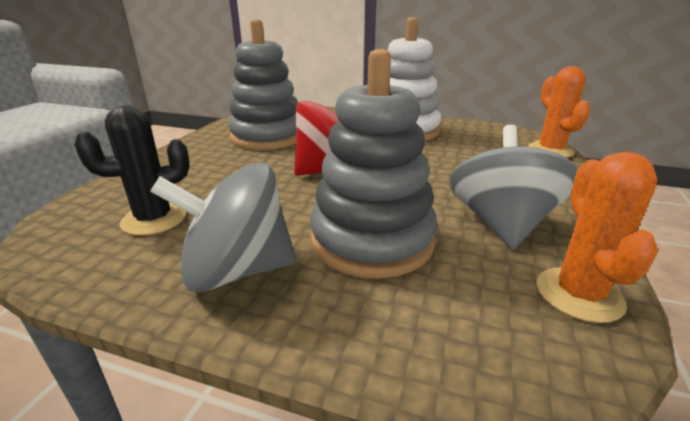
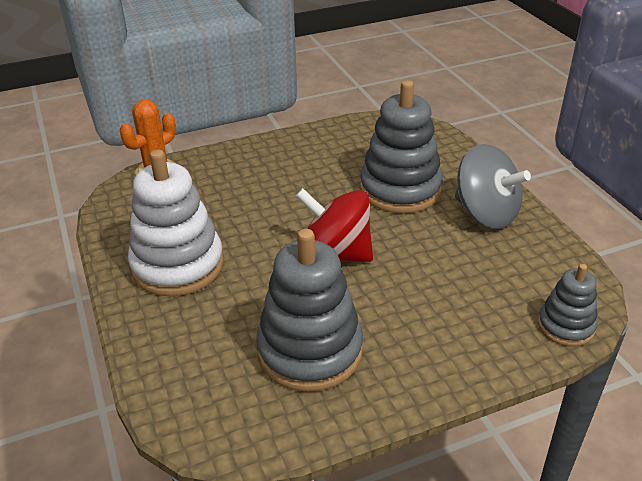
camera: 130 degrees left, 10 degrees up
(74, 213) = (565, 326): none -> grey stacking toy
(154, 219) = (509, 281): black cactus -> none
(501, 224) = (323, 159): grey spinning top -> none
(578, 294) = (363, 128): orange cactus -> none

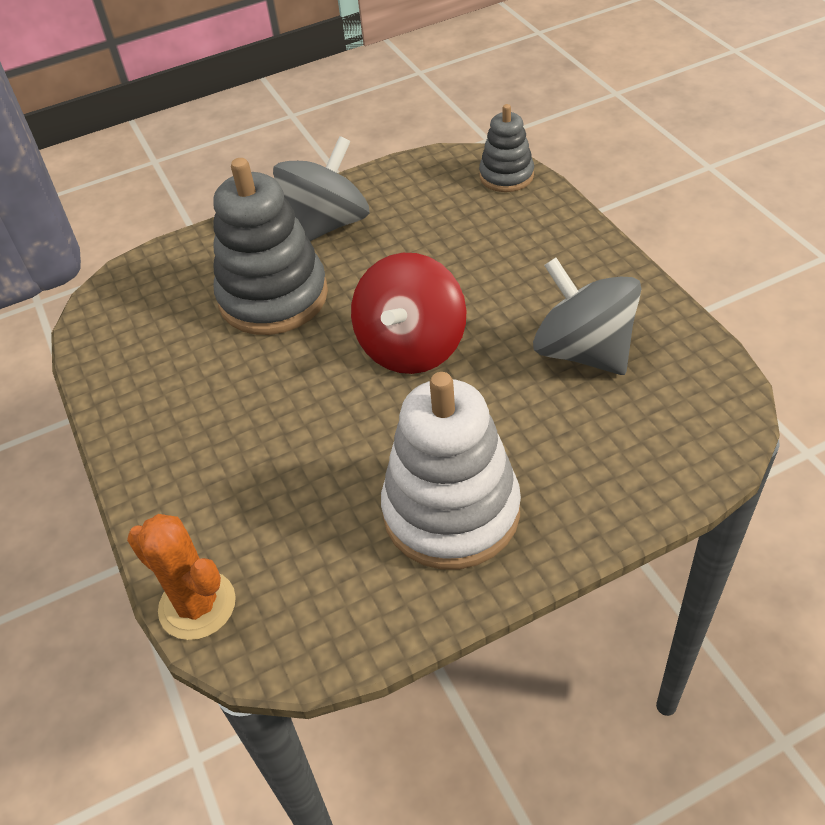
camera: 90 degrees left, 10 degrees up
(310, 351) = (583, 351): grey stacking toy -> grey spinning top

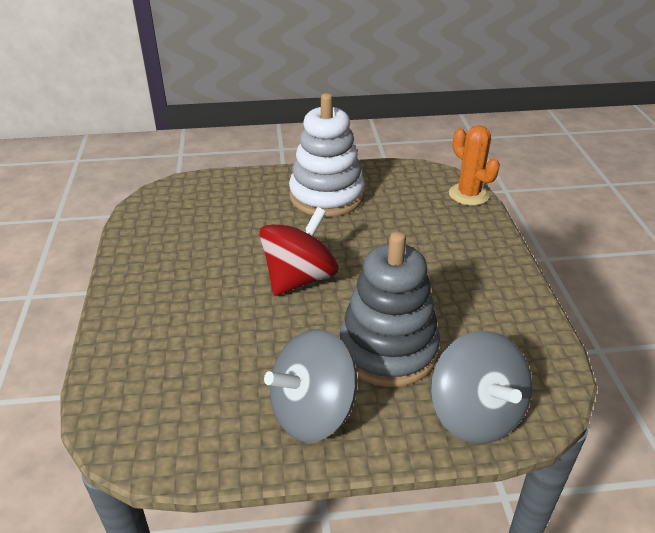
camera: 165 degrees left, 10 degrees down
(506, 176) = (110, 408): grey stacking toy -> none
(583, 351) = (195, 244): grey spinning top -> grey spinning top (475, 414)

